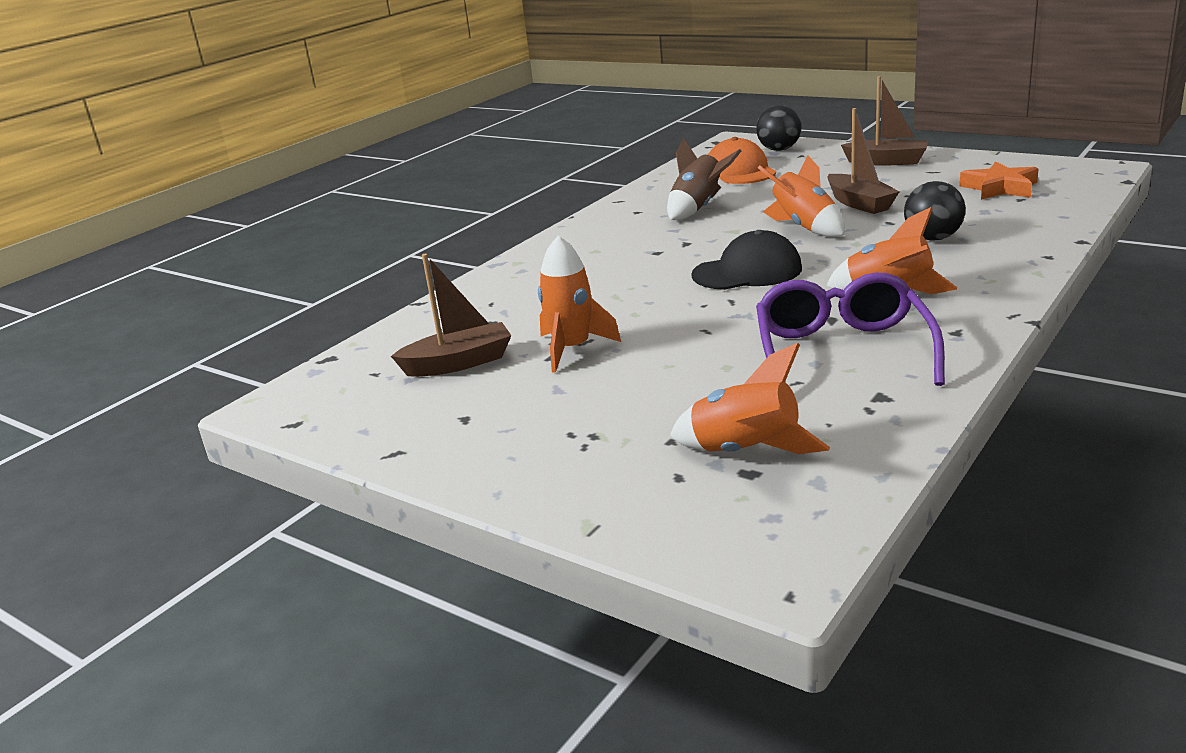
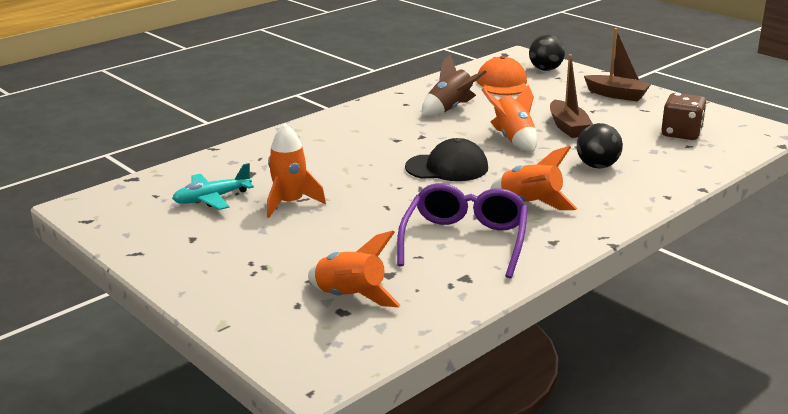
camera: 10 degrees right, 0 degrees up
(459, 363) = (212, 199): brown boat -> turquoise plane
(1000, 188) = (681, 133): orange star -> brown dice

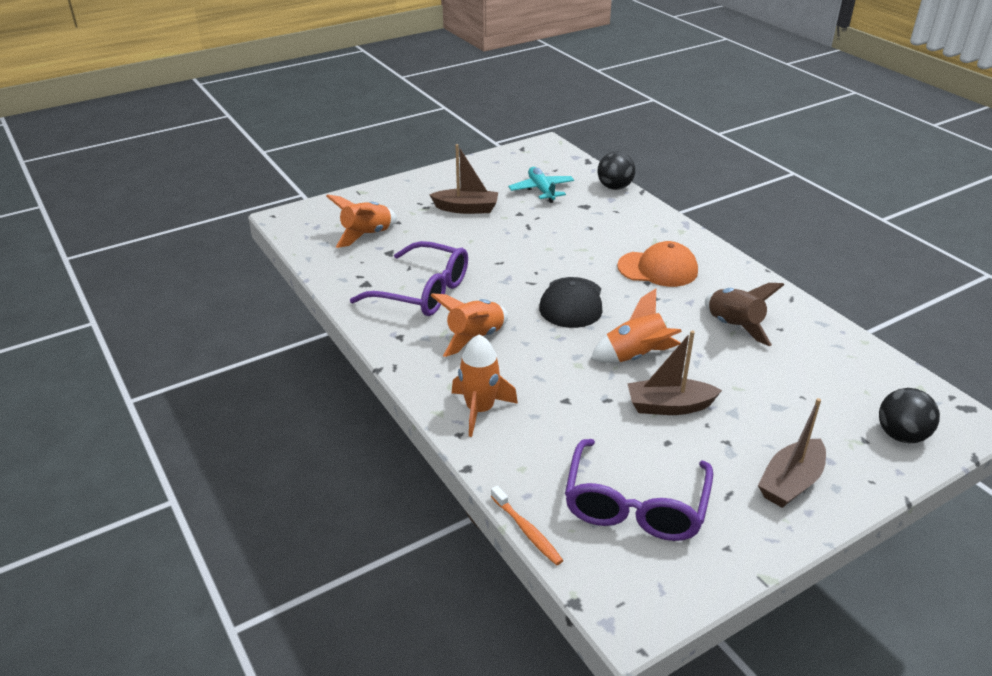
camera: 100 degrees right, 10 degrees up
(265, 239) = (466, 209): none -> brown boat
(290, 203) = (522, 220): orange rocket -> orange rocket (480, 410)
(502, 83) = (832, 382): orange cap -> orange cap (658, 269)
(597, 166) = (550, 402): black ball -> black ball (614, 187)
(681, 133) = (635, 505): brown dice -> purple glasses
(741, 163) = (527, 531): none -> orange toothbrush

